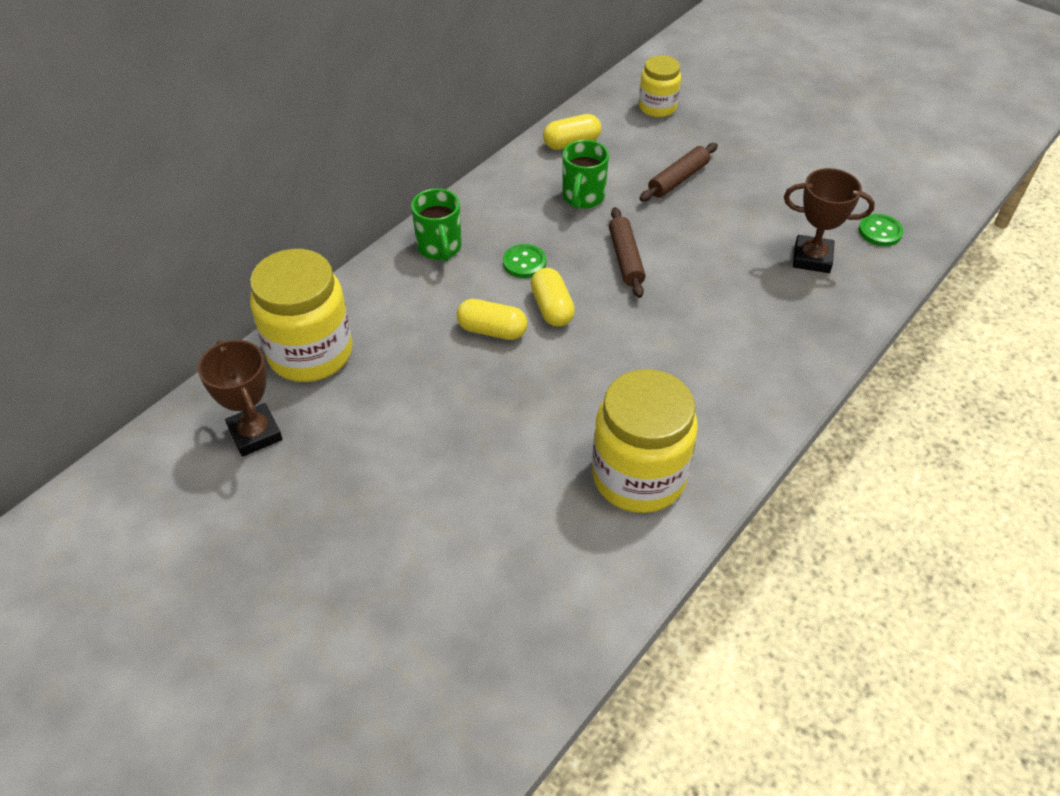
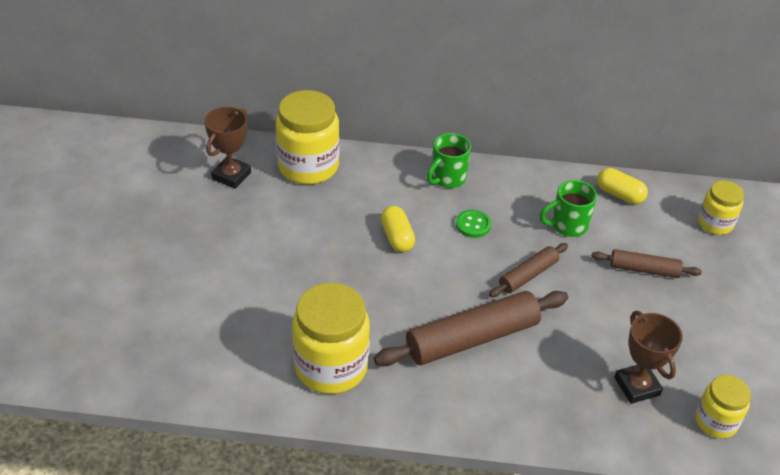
camera: 55 degrees right, 5 degrees down
(552, 308) = (443, 257): yellow capsule -> none
(678, 341) = (472, 338): none -> brown rolling pin
(880, 232) = (716, 421): green button -> yellow jar

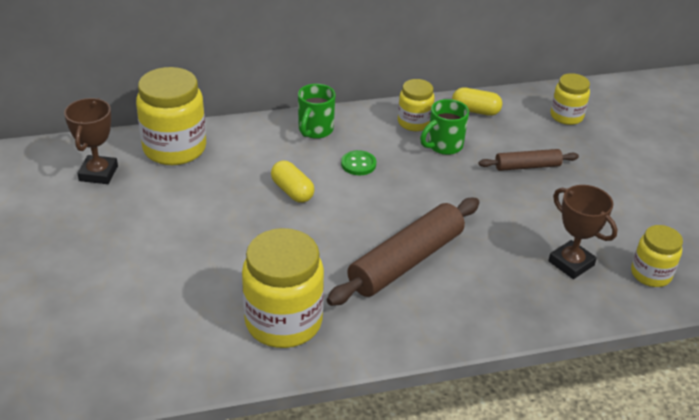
camera: 20 degrees left, 5 degrees down
(528, 275) = (429, 195): brown rolling pin -> none
(549, 193) = (414, 122): none -> yellow jar

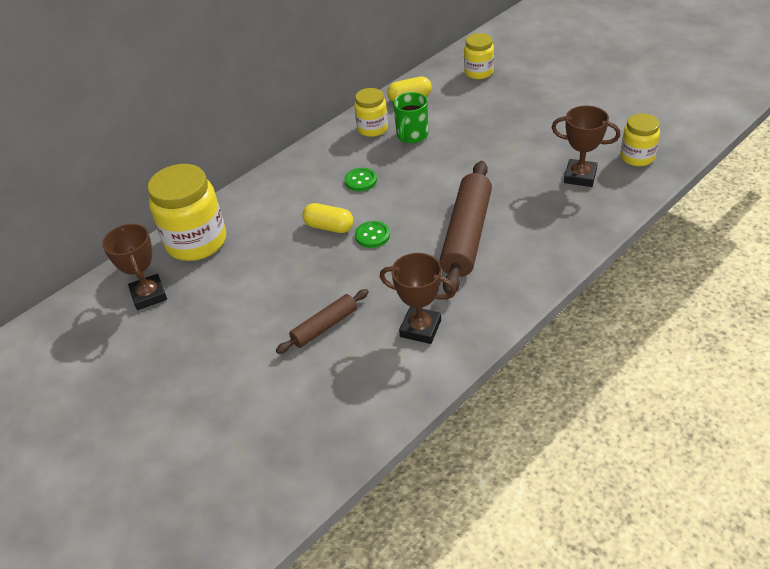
camera: 25 degrees left, 5 degrees up
(283, 322) = (420, 328): yellow jar -> brown trophy
(315, 130) = (300, 171): green mug -> none
(321, 218) = (372, 235): none -> green button
(527, 166) = (486, 122): brown rolling pin -> brown rolling pin (324, 326)

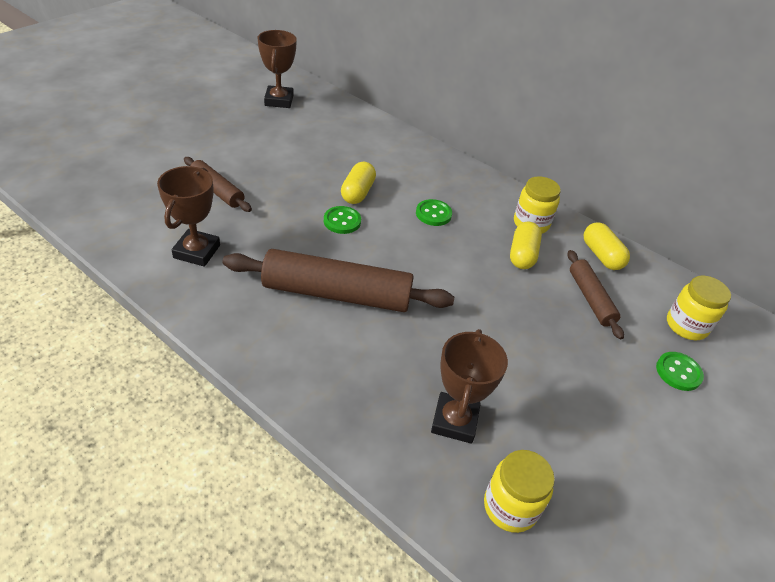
camera: 75 degrees right, 0 degrees up
(149, 295) = (279, 100): brown trophy -> brown trophy turned 60 degrees counterclockwise
(196, 242) = (342, 119): yellow jar -> none
(411, 136) = (522, 255): green mug -> yellow capsule
(457, 109) = (590, 299): none -> brown rolling pin
(520, 82) = (678, 372): none -> green button

